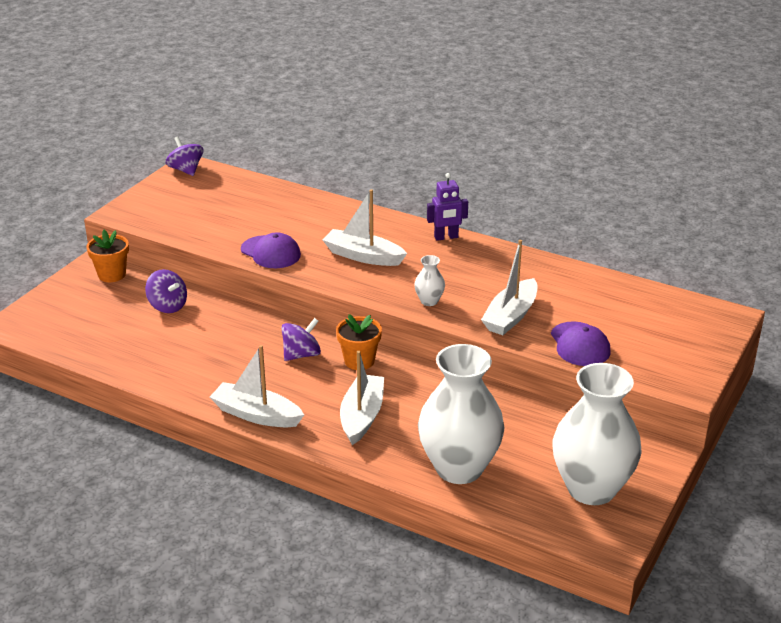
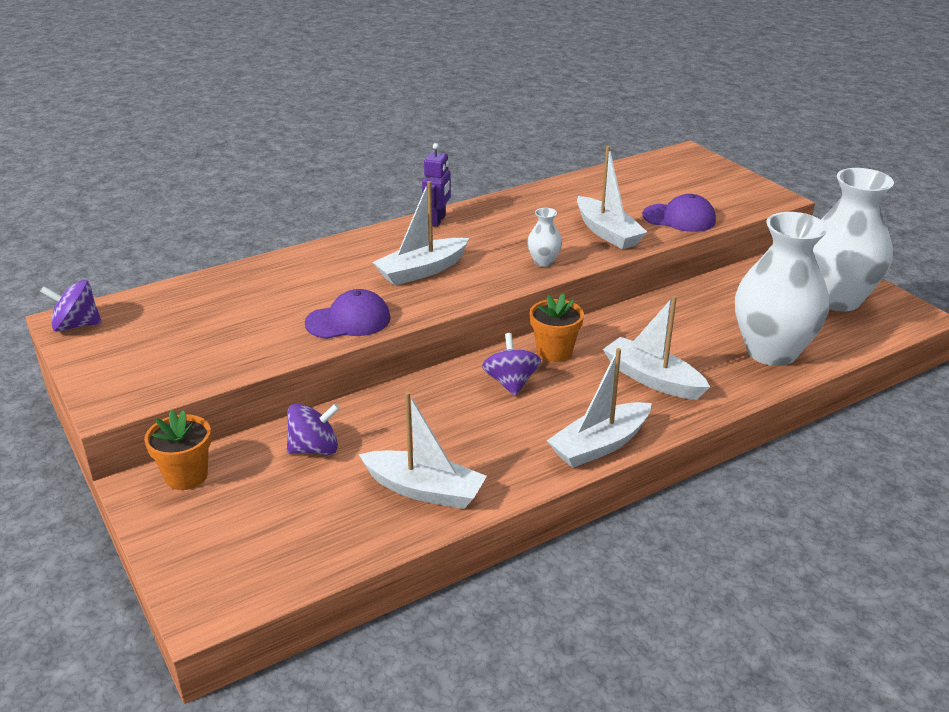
camera: 60 degrees left, 0 degrees up
(156, 359) = (424, 490): none -> white boat

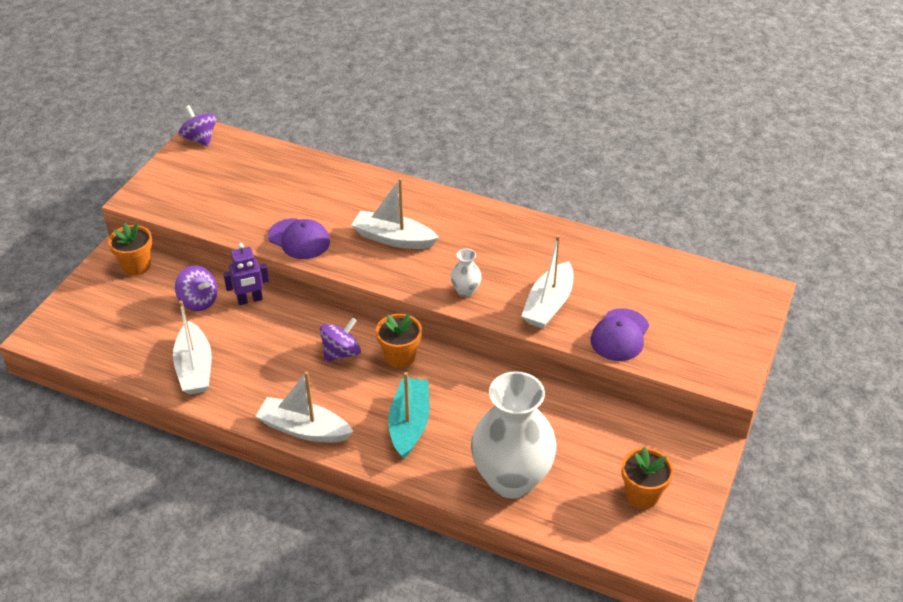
camera: 55 degrees right, 10 degrees up
(437, 220) = (474, 210): purple robot -> purple robot (250, 300)
(652, 379) = (409, 424): white boat -> turquoise boat
(679, 218) = (620, 335): purple cap -> purple cap turned 45 degrees clockwise
(836, 299) = (642, 494): white vase -> orange flower pot

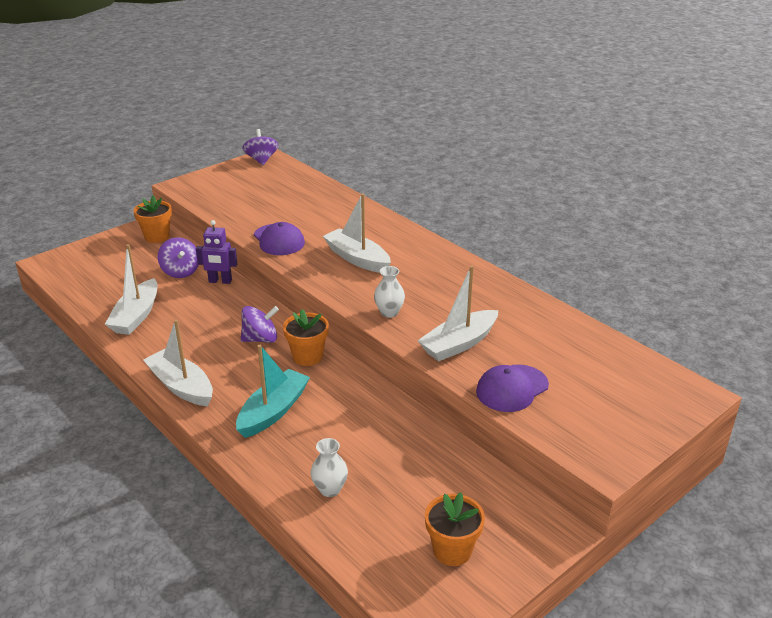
camera: 25 degrees right, 10 degrees down
(511, 479) = (330, 489): white vase -> white vase, size x0.41

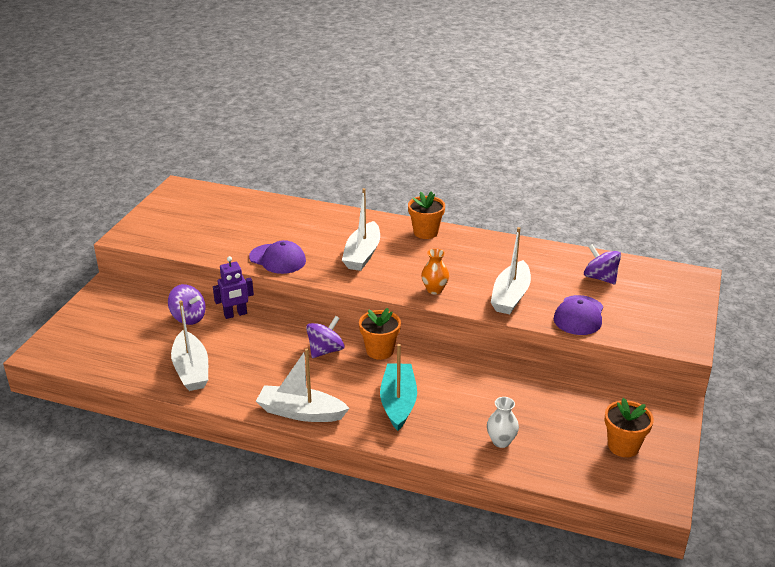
camera: 30 degrees left, 0 degrees up
(157, 236) = (127, 293): orange flower pot -> orange flower pot (425, 232)
(261, 160) = (177, 191): purple spinning top -> purple spinning top (600, 278)
(357, 258) = (362, 254): white boat -> white boat turned 90 degrees counterclockwise
(389, 312) = (434, 290): white vase -> orange vase

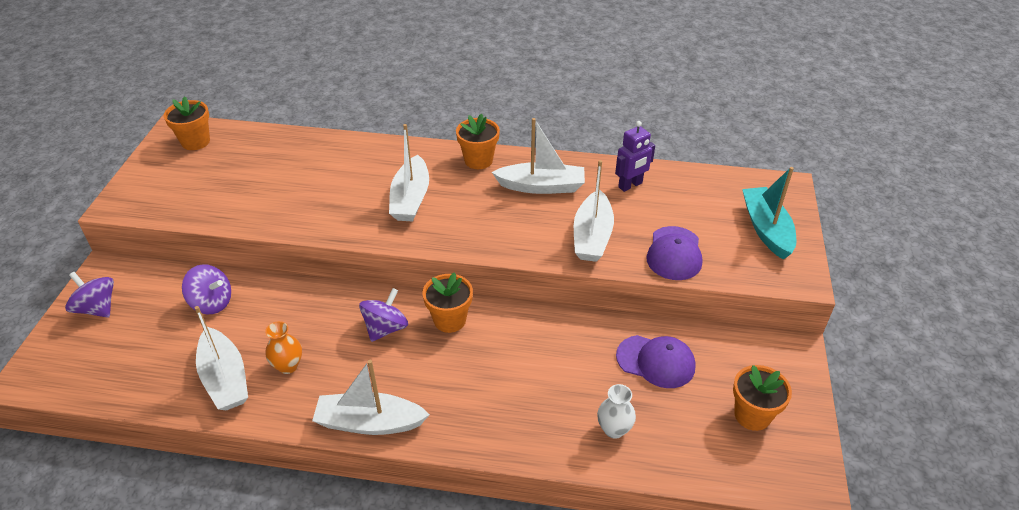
camera: 10 degrees left, 10 degrees up
(193, 198) = (195, 142): none -> orange flower pot
(235, 314) = (269, 291): purple robot -> purple robot (630, 185)
(277, 259) = (310, 216): purple cap -> purple cap (656, 361)
(398, 402) = (484, 391): turquoise boat -> turquoise boat (766, 229)
(434, 290) = (503, 238): orange vase -> orange vase (288, 366)
(476, 256) = (541, 186): none -> white boat
(600, 278) = (685, 199): purple spinning top -> purple spinning top (97, 308)

